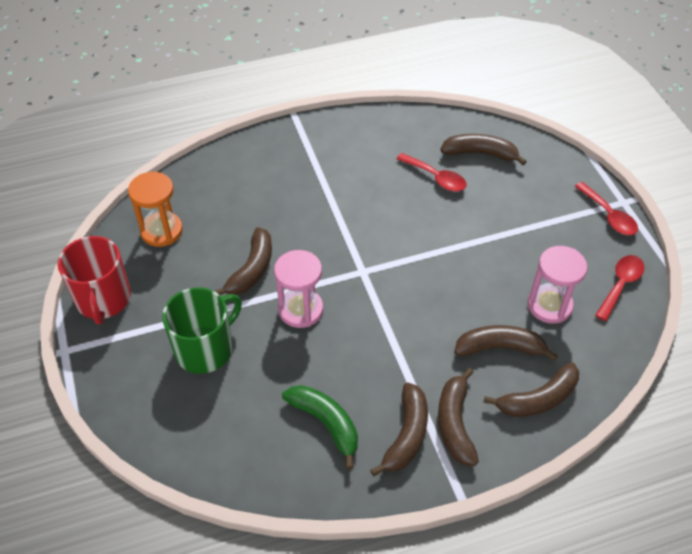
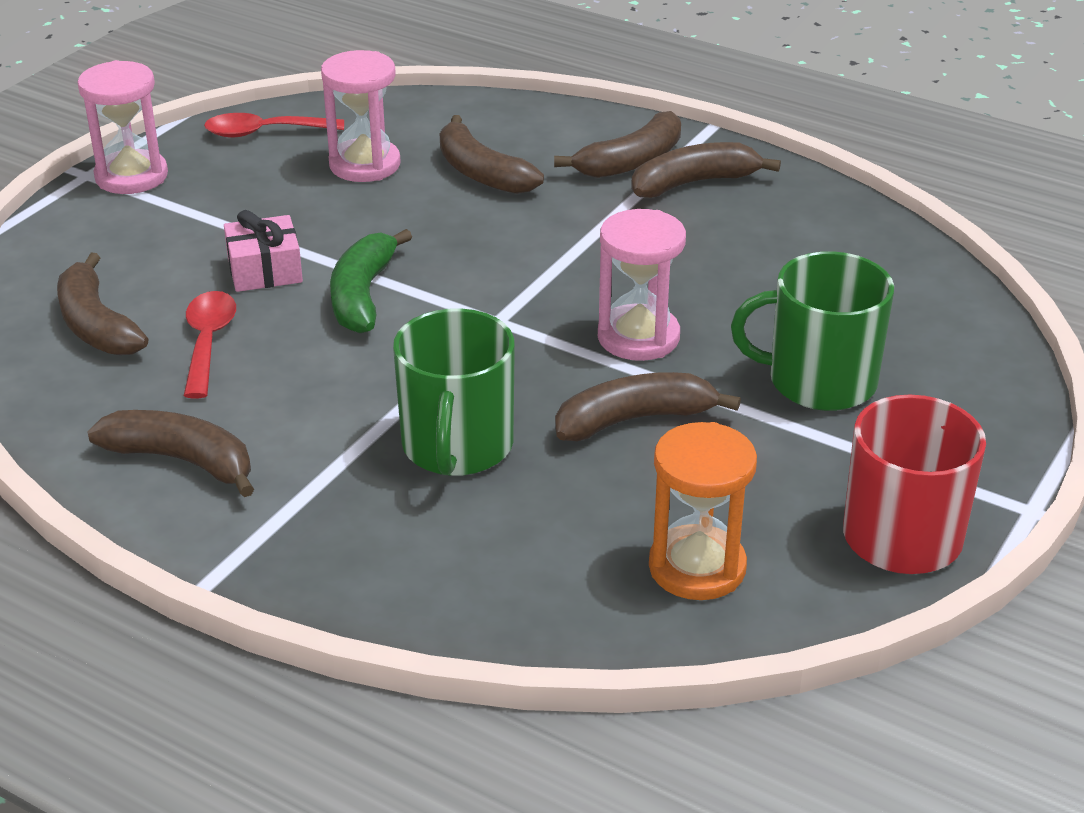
camera: 130 degrees left, 15 degrees down
(294, 210) = (457, 446): none -> green mug
(326, 424) = (765, 237): green banana -> green banana (363, 295)
(477, 219) = (265, 270): none -> pink gift
(537, 399) = (521, 128): brown banana -> brown banana (182, 461)
(608, 215) = (131, 176): red spoon -> pink hourglass

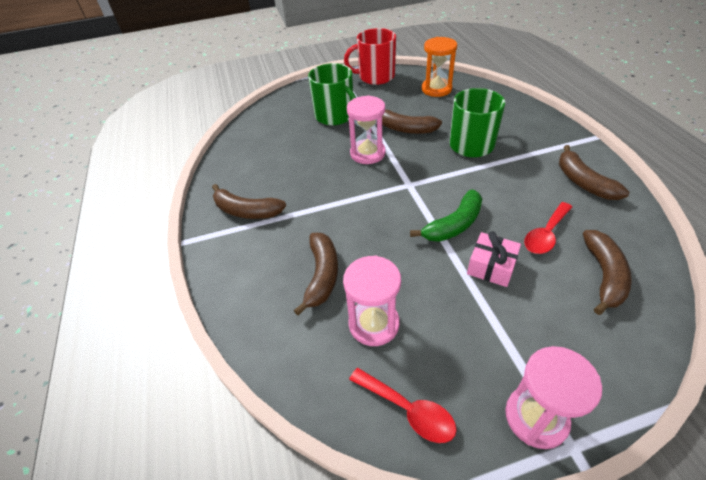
camera: 135 degrees left, 10 degrees up
(631, 161) = (250, 240): brown banana -> none

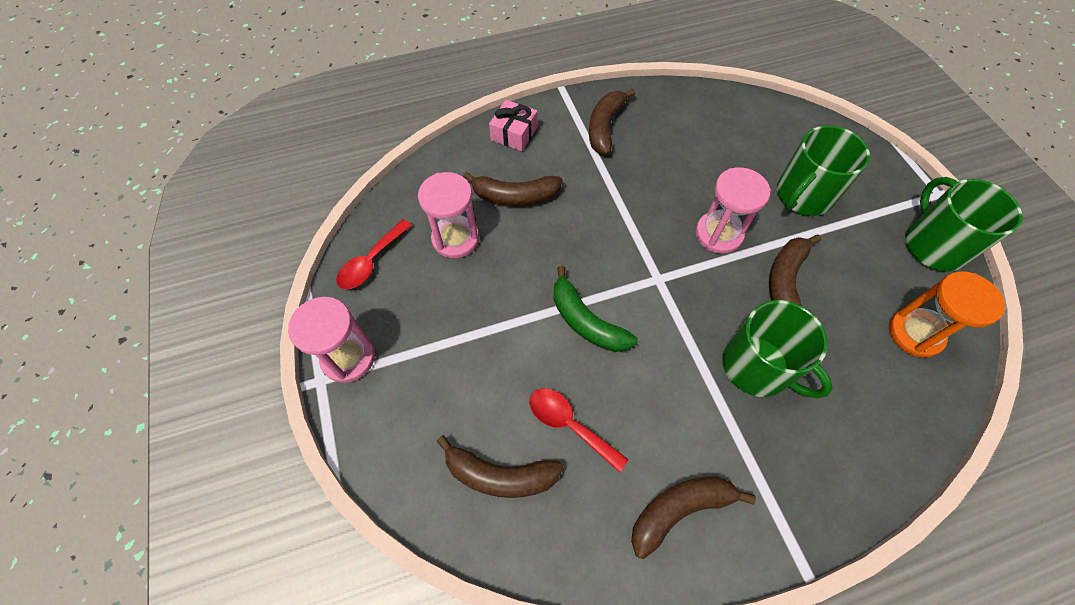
camera: 85 degrees right, 15 degrees up
(375, 77) = (933, 245): red mug -> green mug
(491, 266) = (519, 351): pink gift -> pink gift (514, 134)

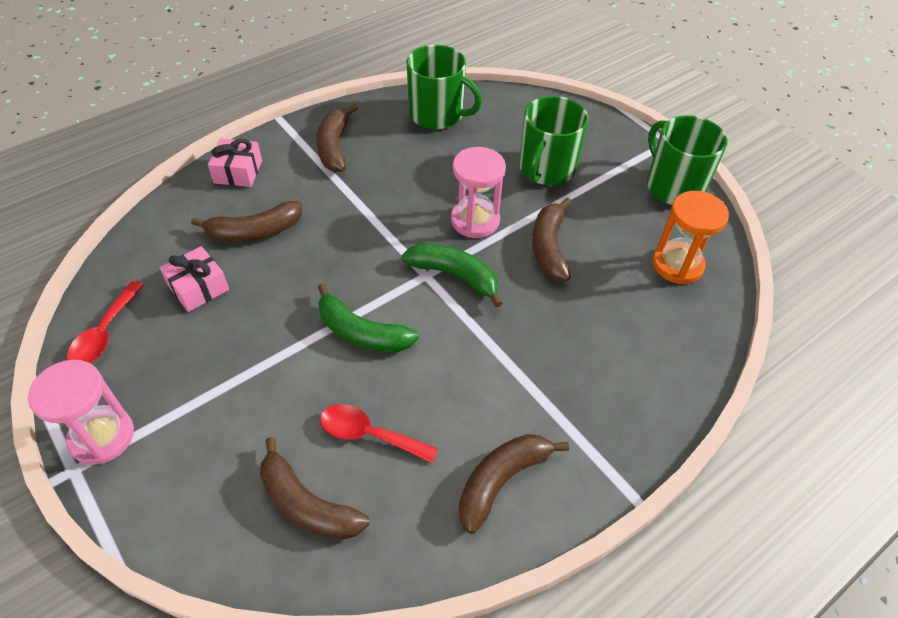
camera: 20 degrees left, 10 degrees down
(455, 239) = (198, 287): pink hourglass -> pink gift
(500, 474) = (307, 504): brown banana -> brown banana turned 45 degrees clockwise
(685, 287) = (455, 276): none -> green banana
(757, 367) = (543, 330): green mug -> green mug (437, 114)

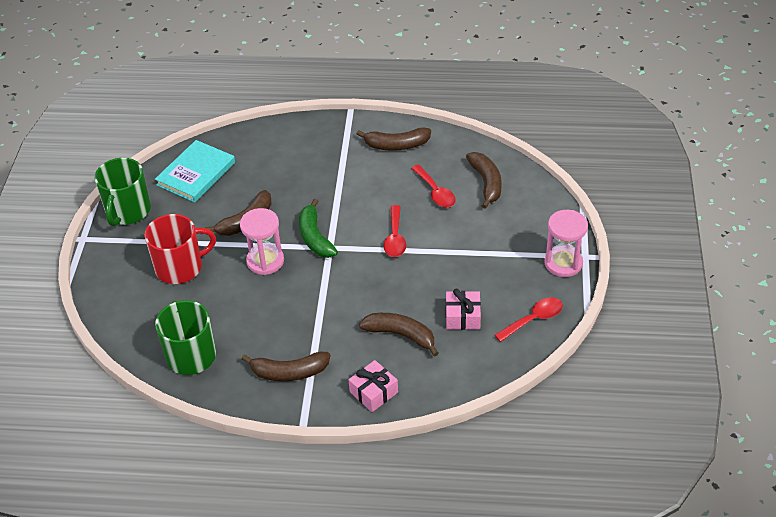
camera: 135 degrees left, 5 degrees down
(335, 146) = (289, 372): brown banana -> brown banana turned 45 degrees clockwise
(361, 332) = (395, 238): green banana -> red spoon
(546, 169) = (180, 267): green mug -> red mug
(677, 265) = (196, 173): orange hourglass -> turquoise book

